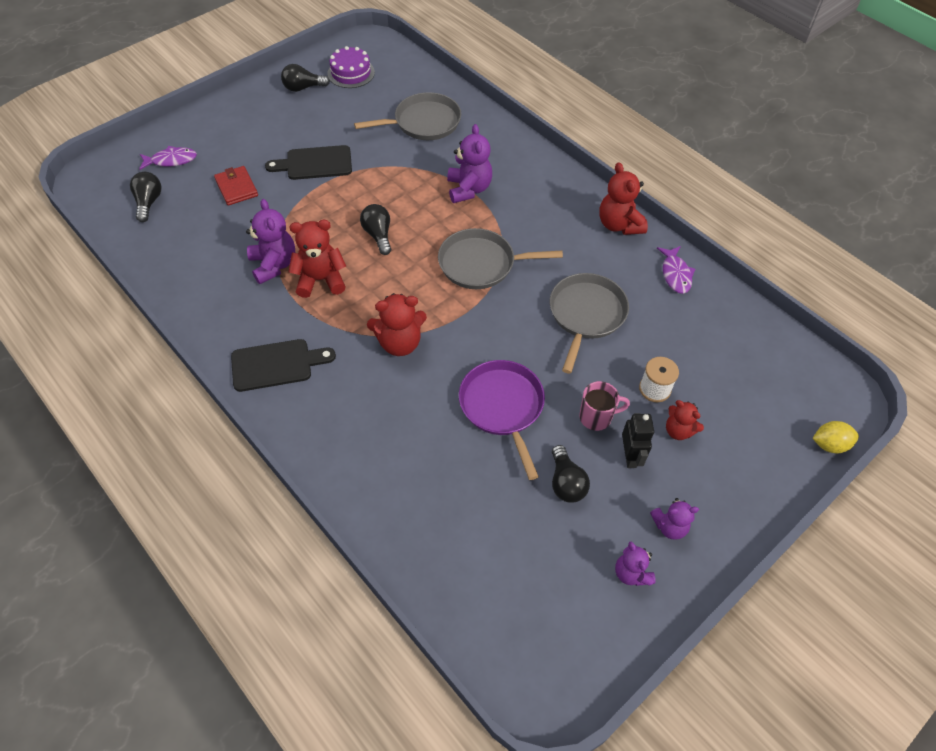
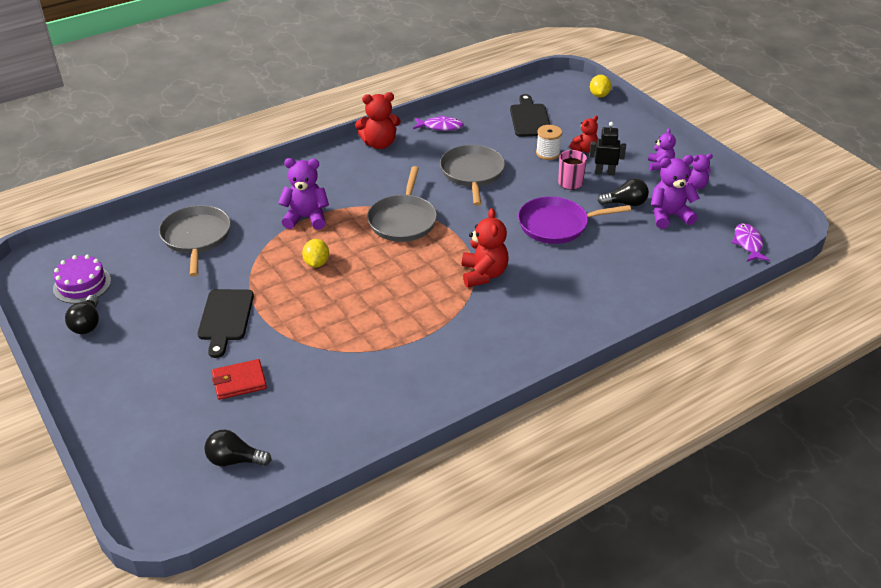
camera: 80 degrees left, 15 degrees down
(171, 160) = (165, 441): purple fish -> purple fish (748, 243)
(274, 265) = (367, 353): purple teddy bear -> purple teddy bear (669, 216)
(276, 364) = (496, 353): black cutting board -> black cutting board (529, 119)
(320, 280) = (397, 320): red teddy bear -> none
(378, 235) = (348, 279): black light bulb -> none
(399, 208) = (316, 263): none -> yellow lemon
(586, 315) = (472, 173): grey pan -> grey pan turned 60 degrees clockwise

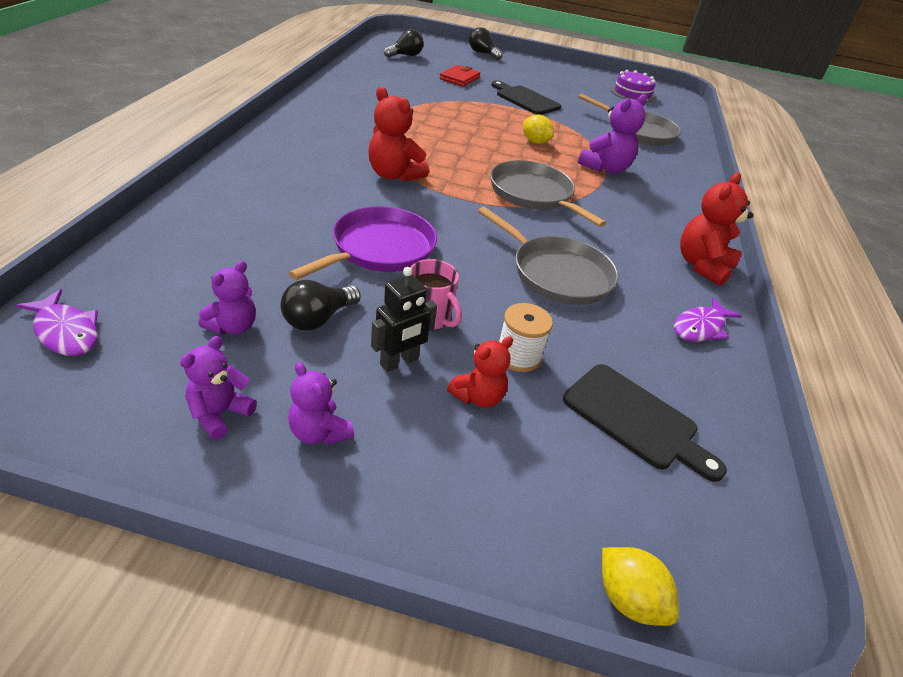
camera: 130 degrees right, 0 degrees up
(87, 324) = (586, 80): black light bulb -> black light bulb (482, 53)
(584, 149) = (478, 396): red teddy bear -> red teddy bear turned 135 degrees counterclockwise
(669, 216) = (233, 326): purple teddy bear -> purple teddy bear, size x0.62

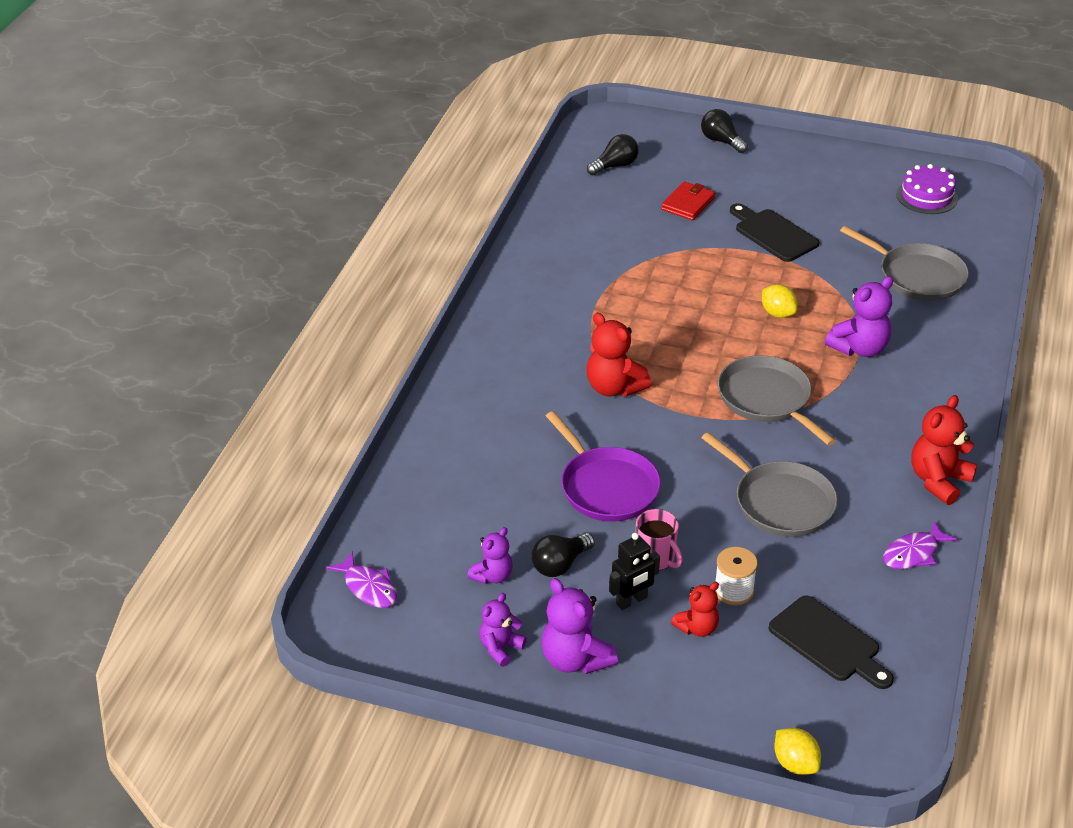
camera: 10 degrees right, 0 degrees up
(319, 432) = (575, 659): purple teddy bear -> purple teddy bear, size x1.60
(379, 249) = (606, 487): purple pan -> purple pan turned 105 degrees clockwise

